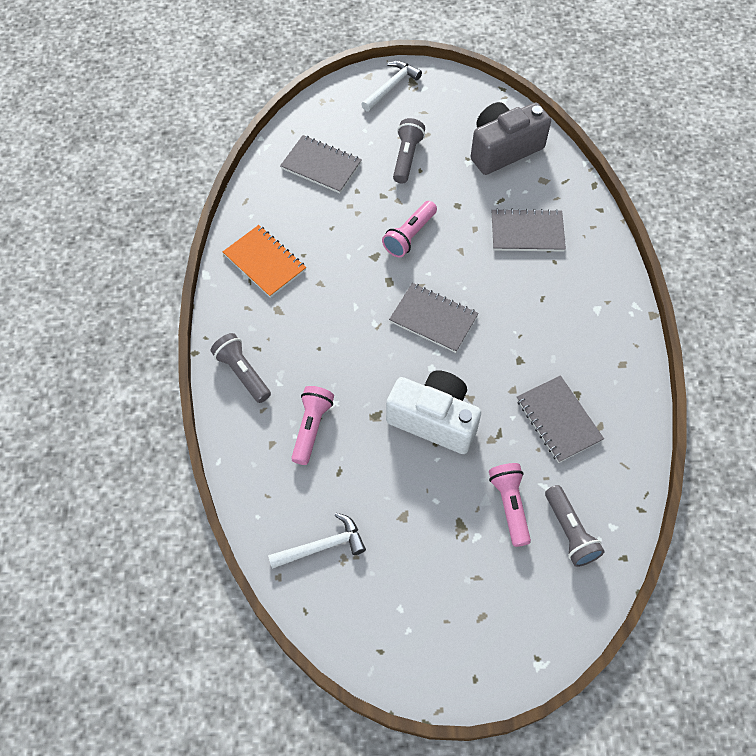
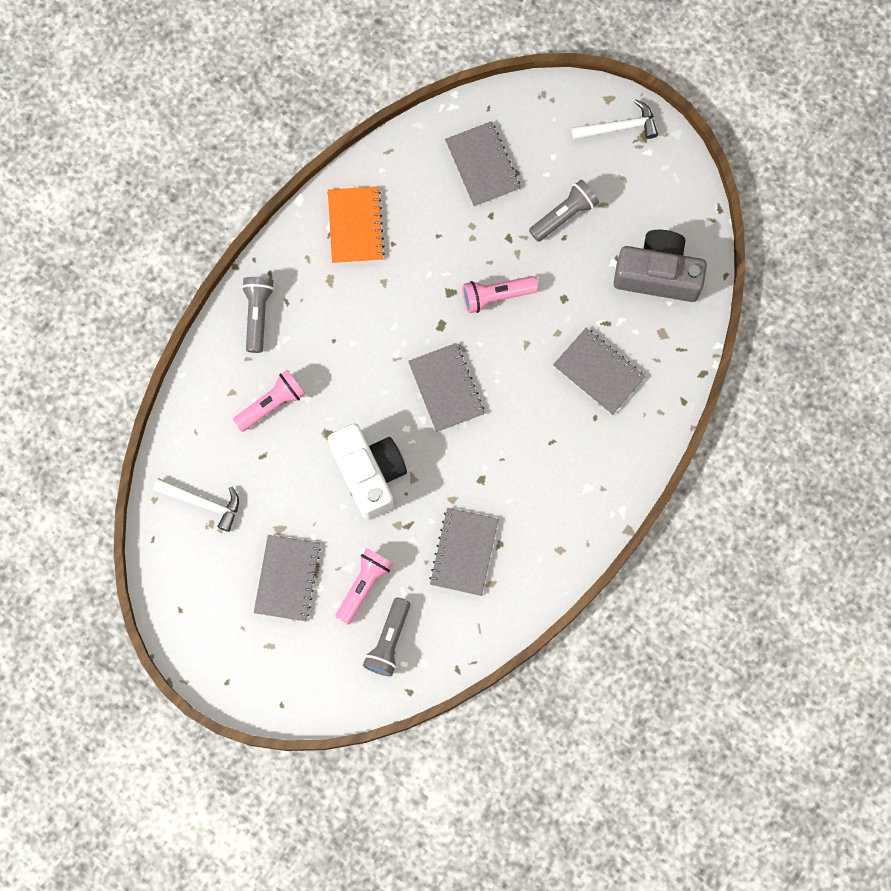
camera: 40 degrees right, 15 degrees up
(445, 550) = (287, 578): none -> grey notebook

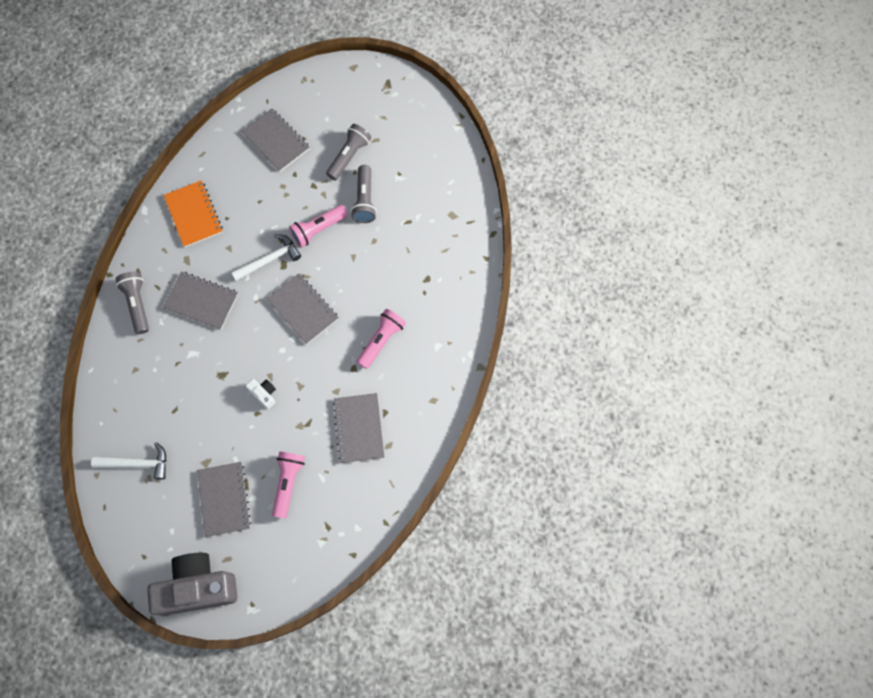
camera: 20 degrees left, 5 degrees down
(271, 404) = (169, 367): pink flashlight -> pink flashlight (381, 341)
(369, 473) = (264, 394): white camera -> white camera, size x0.42
(389, 641) = (323, 520): grey flashlight -> grey flashlight (364, 200)
(598, 372) = (415, 258): grey notebook -> grey notebook (201, 301)
(619, 127) = (368, 83): white hammer -> white hammer (270, 259)
(658, 274) = (433, 174): grey camera -> grey camera (198, 587)

